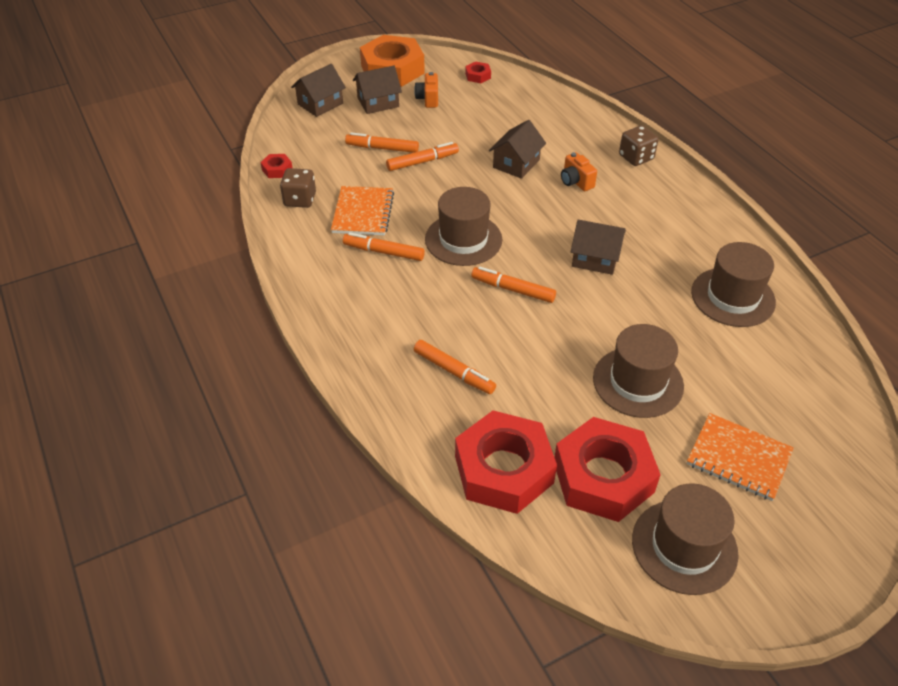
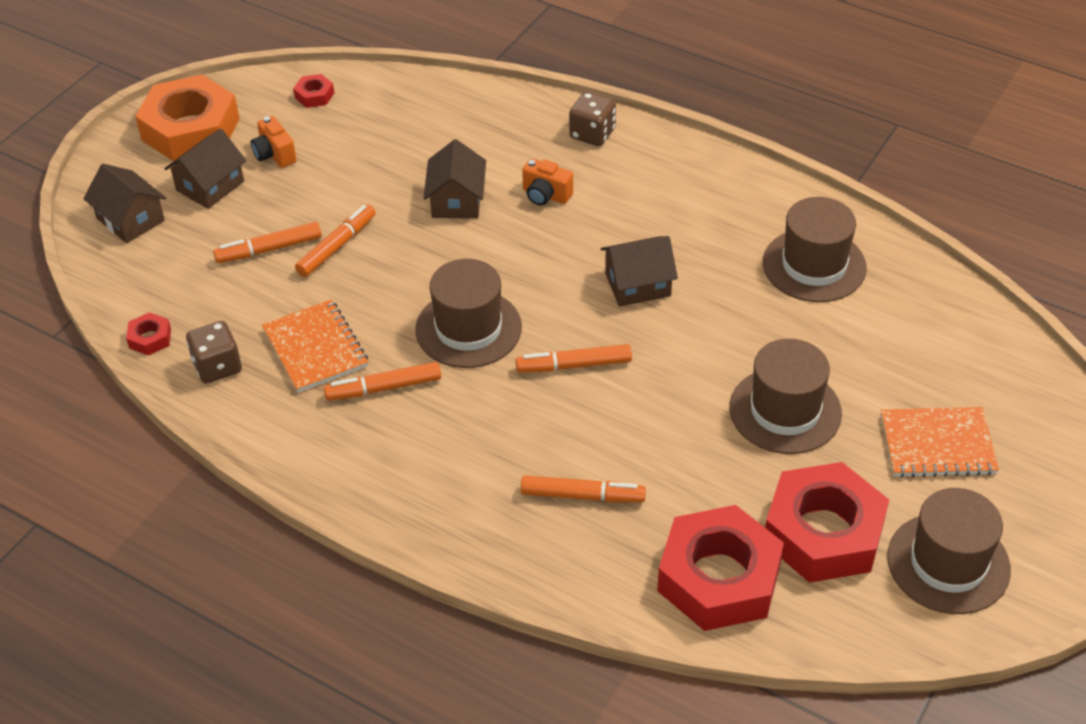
camera: 30 degrees left, 0 degrees up
(320, 104) = (130, 219): brown house -> brown house turned 60 degrees counterclockwise

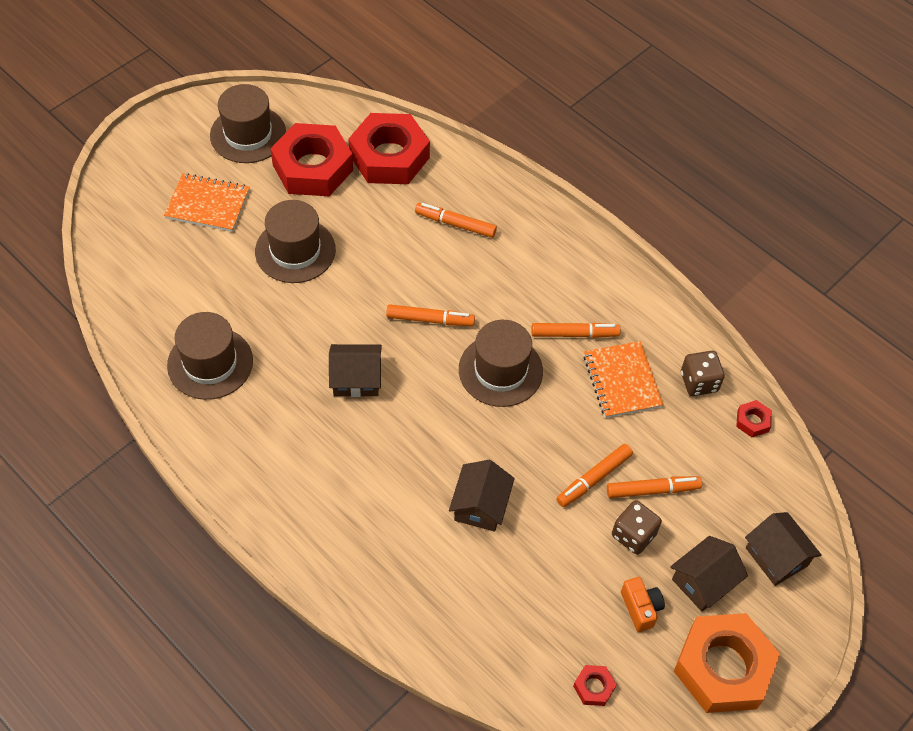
camera: 170 degrees left, 10 degrees up
(545, 195) = (400, 491): orange camera -> none
(592, 134) = (333, 558): brown dice -> brown dice (633, 535)

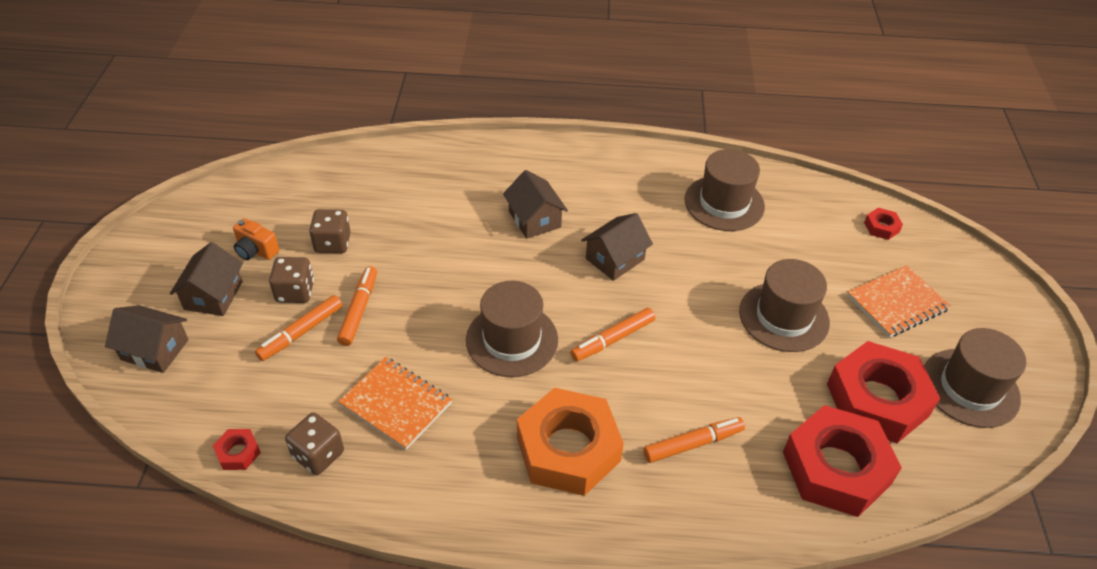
camera: 140 degrees right, 10 degrees down
(480, 505) = (433, 240): brown house -> brown house (534, 219)
(568, 567) = (333, 243): none -> brown dice
(574, 334) = (477, 417): orange marker -> none
(594, 687) = (261, 192): red nut -> red nut (881, 227)
(723, 668) = (166, 252): orange nut -> orange nut (568, 449)

